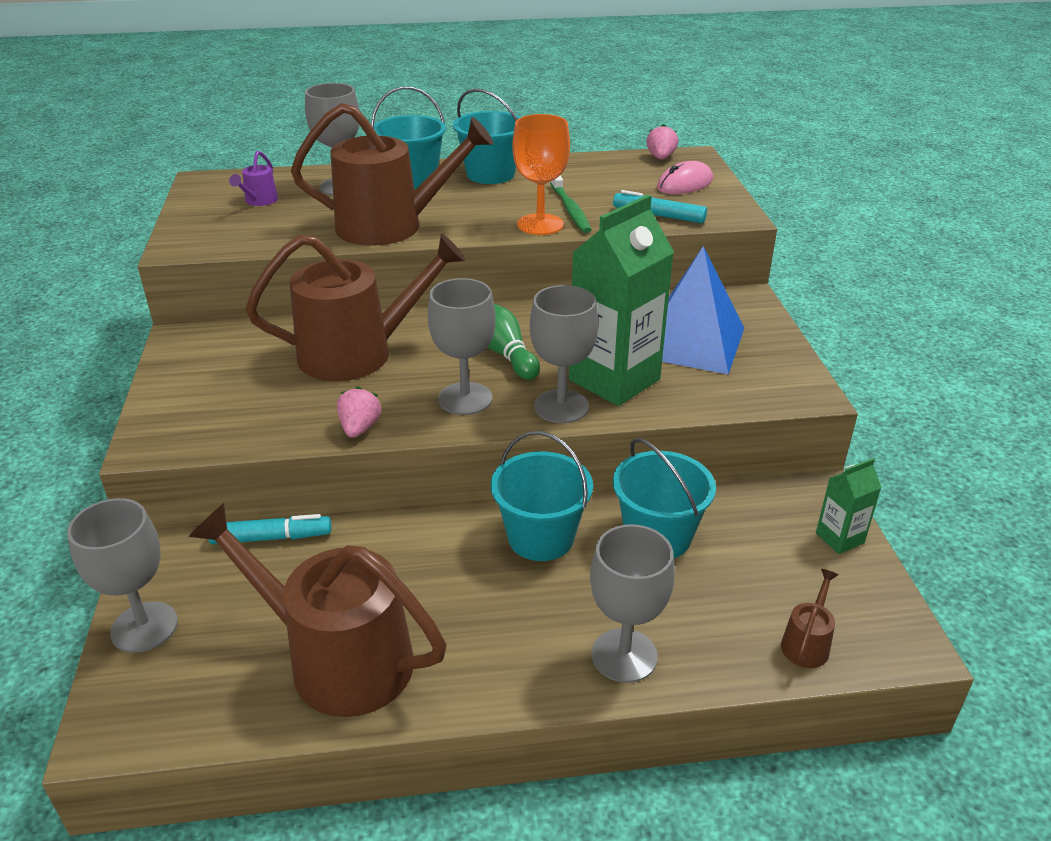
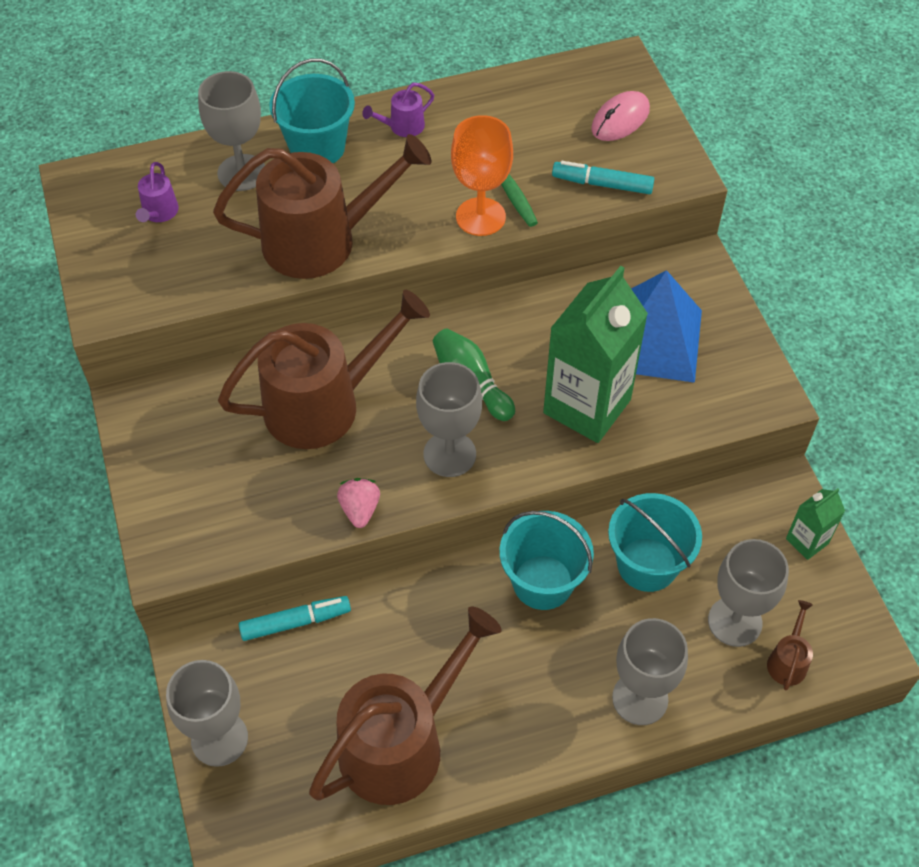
camera: 10 degrees left, 20 degrees up
(338, 659) = (401, 743): brown watering can -> brown watering can turned 120 degrees clockwise
(490, 174) = (403, 127): turquoise bucket -> purple watering can
(561, 406) = (544, 451): grey goblet -> grey goblet (734, 621)
(661, 158) = (585, 69): pink strawberry -> none

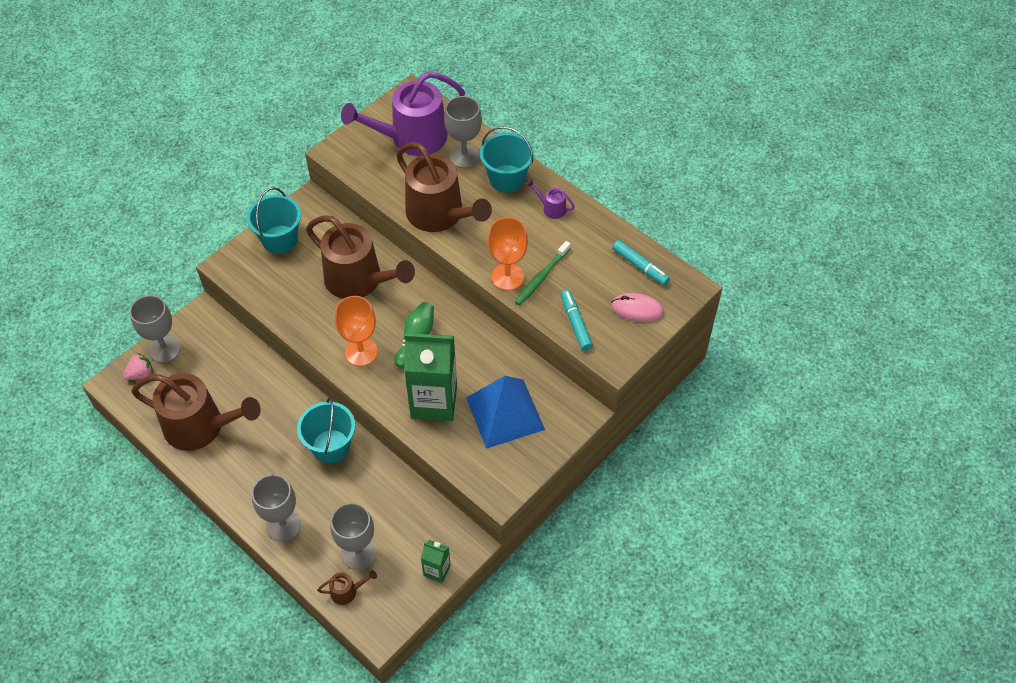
camera: 60 degrees right, 0 degrees up
(159, 213) = (412, 138): purple watering can -> purple watering can, size x2.48
(295, 622) = (245, 346): turquoise marker -> turquoise marker (640, 266)
(360, 509) = (302, 329): pink strawberry -> pink strawberry (140, 374)
(449, 454) = (361, 352): grey goblet -> orange goblet
(647, 564) = (372, 492): turquoise bucket -> turquoise bucket (280, 239)

